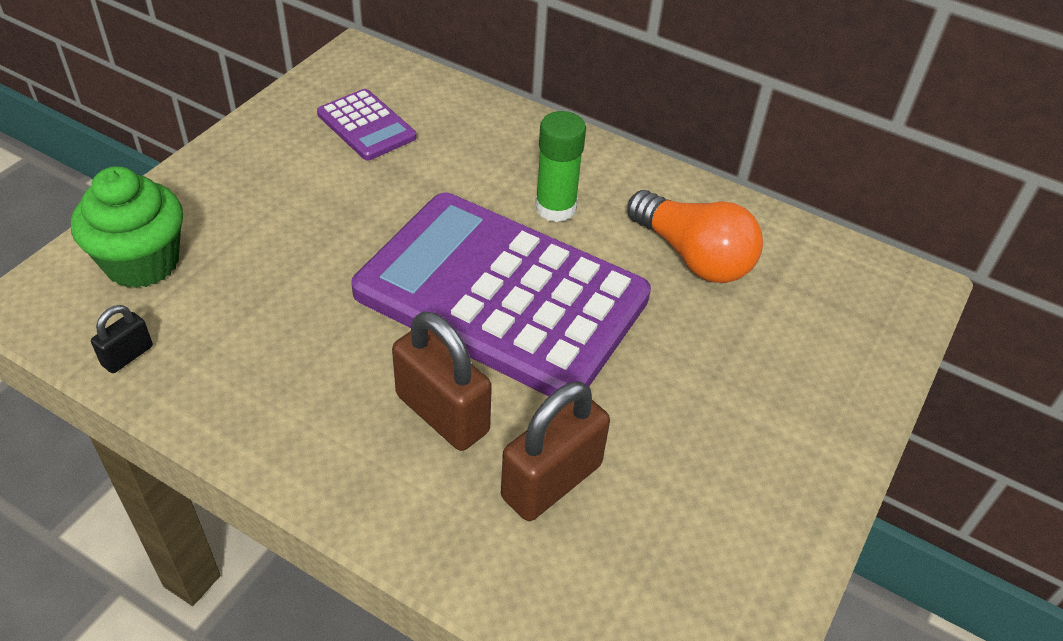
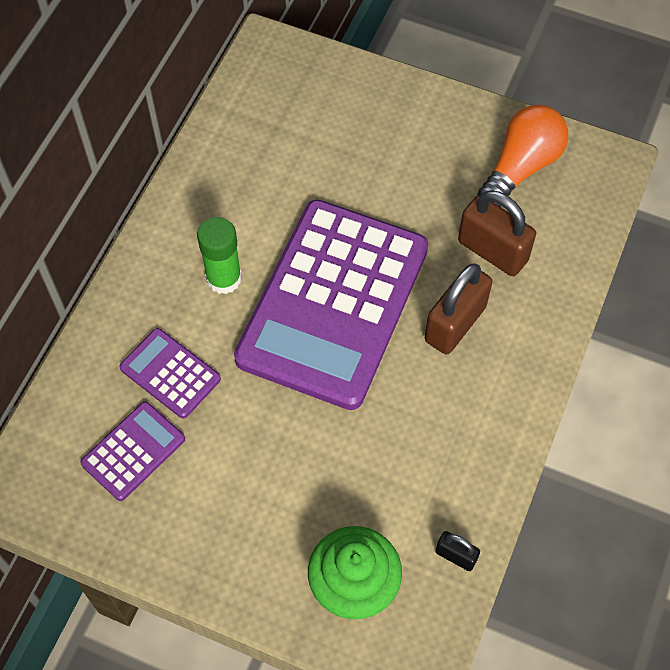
camera: 95 degrees left, 15 degrees up
(445, 157) = (170, 373): none -> purple calculator
(693, 256) = (264, 179): orange light bulb -> orange light bulb (521, 167)

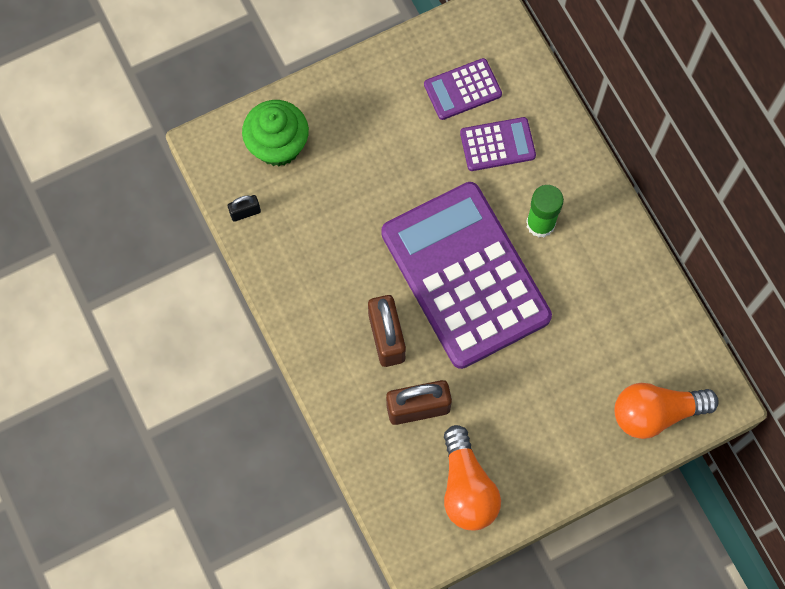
camera: 130 degrees right, 10 degrees up
(133, 451) = (462, 90): purple calculator -> purple calculator turned 75 degrees clockwise
(322, 81) = (655, 413): none -> orange light bulb

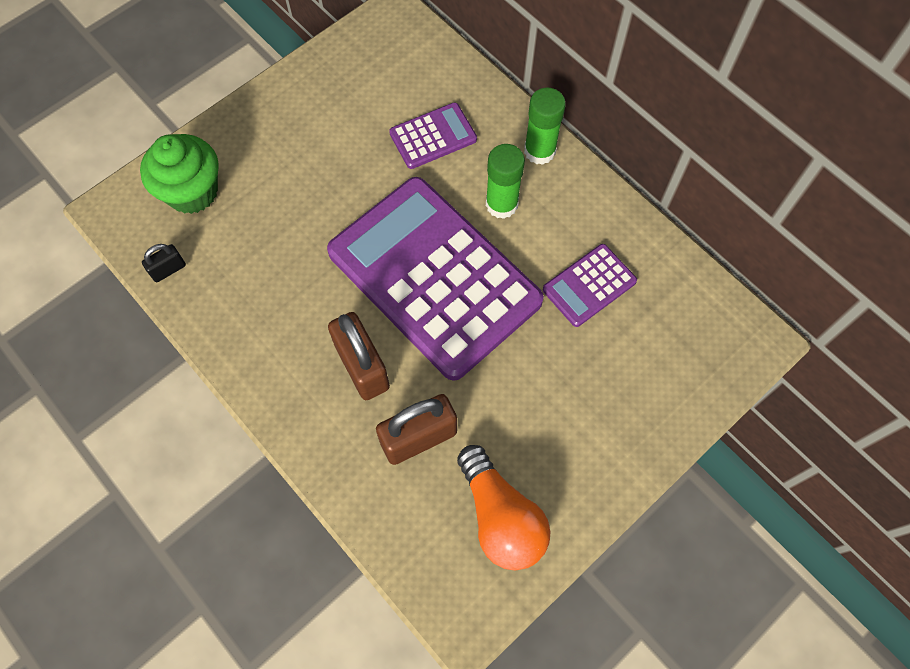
camera: 15 degrees left, 5 degrees down
(462, 90) = (381, 92): purple calculator -> purple calculator (589, 286)
(588, 182) = (539, 151): none -> green glue stick
(655, 413) = (690, 373): orange light bulb -> none

